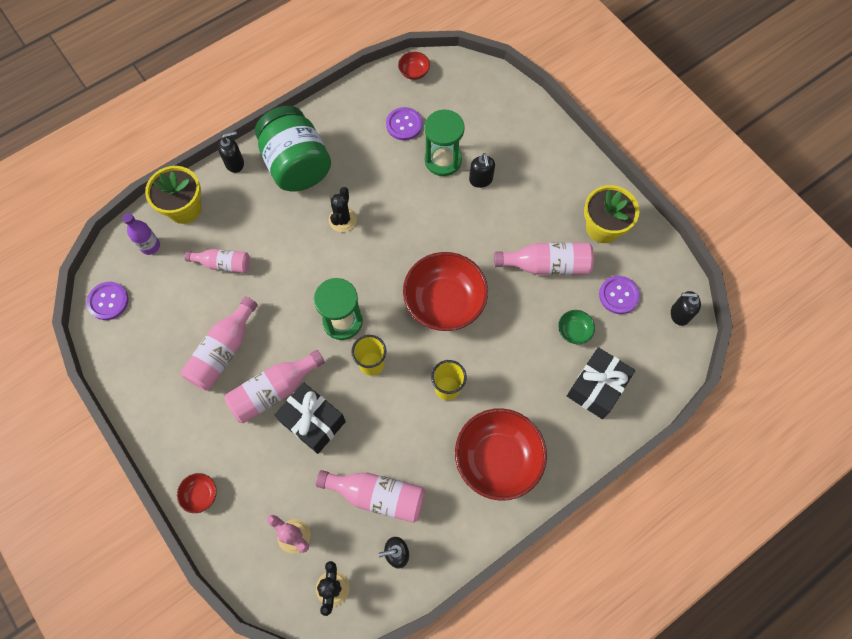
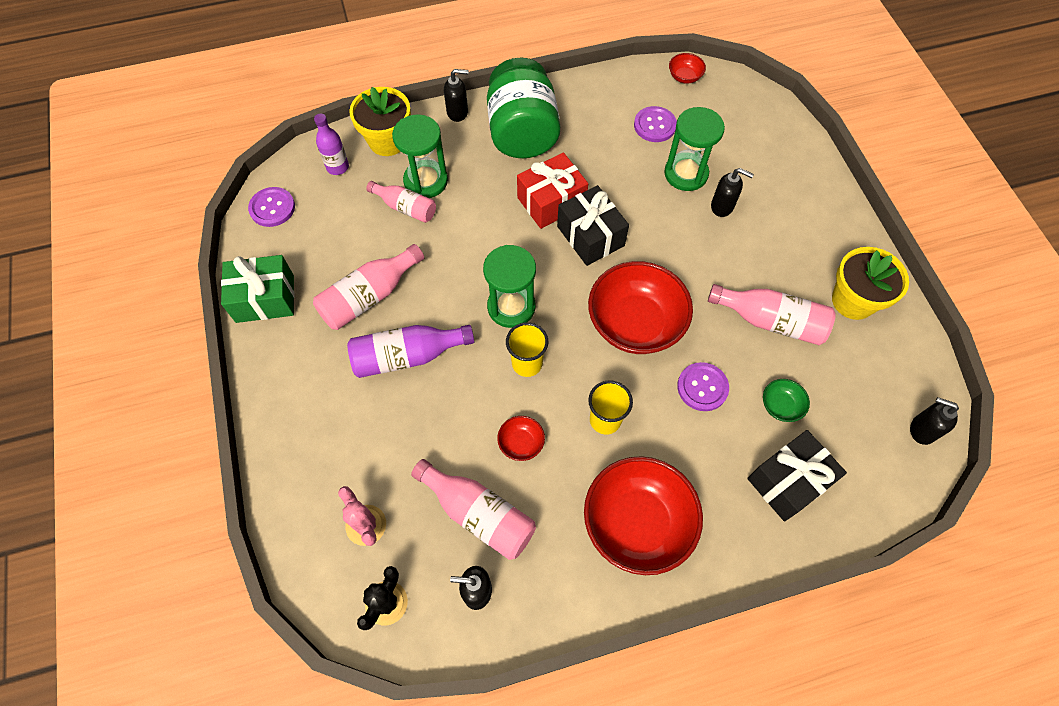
camera: 20 degrees right, 5 degrees down
(136, 383) = (265, 298): none -> green gift
(200, 494) = (283, 440): red bowl -> red bowl (521, 443)
(231, 234) = (426, 181): none -> green hourglass
(274, 391) = (407, 356): pink bottle -> purple bottle
(313, 422) = (437, 404): black gift -> black gift (590, 236)
(342, 219) = (551, 201): black cactus -> red gift
(481, 180) = (722, 206): black soap dispenser -> black soap dispenser turned 75 degrees counterclockwise
(618, 295) = (849, 383): purple button -> purple button (702, 387)

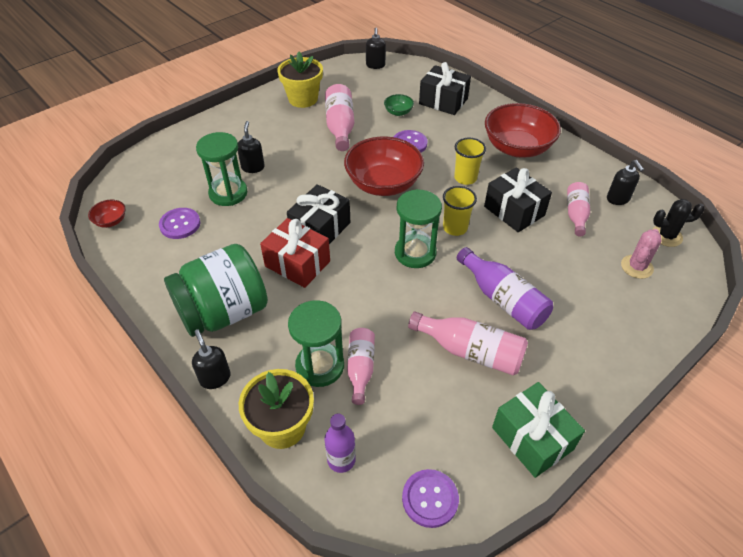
camera: 115 degrees left, 15 degrees down
(479, 514) = (576, 214): pink bottle -> pink bottle, size x0.66
(521, 443) = (514, 211): red bowl -> black gift

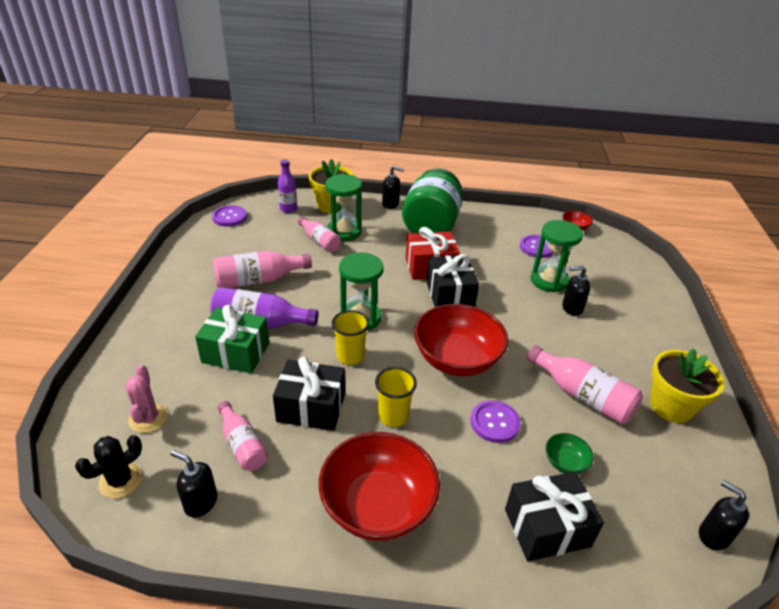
camera: 135 degrees right, 10 degrees down
(253, 167) = (571, 308): black soap dispenser -> black soap dispenser turned 135 degrees clockwise
(532, 438) = (187, 260): green gift -> green gift (235, 353)

